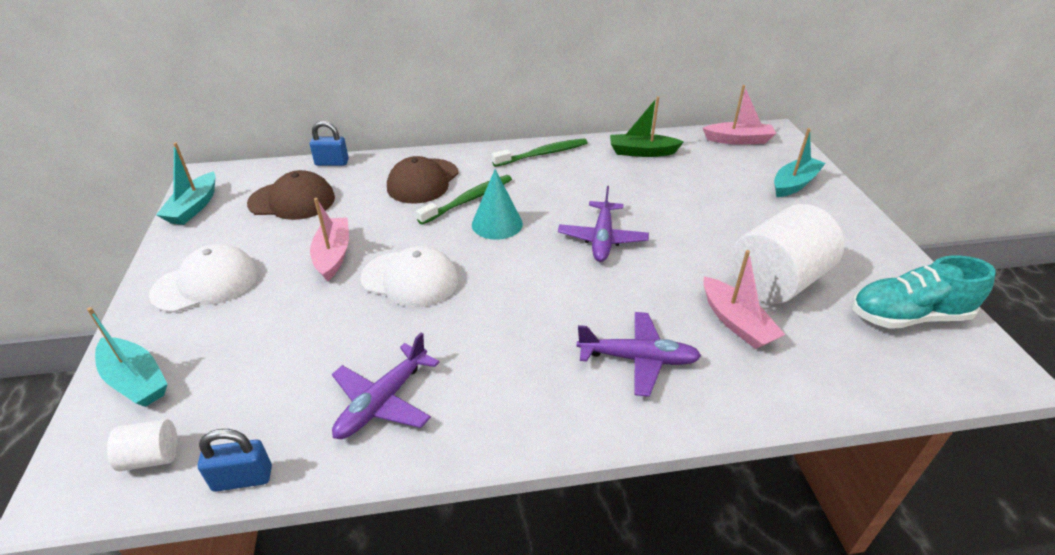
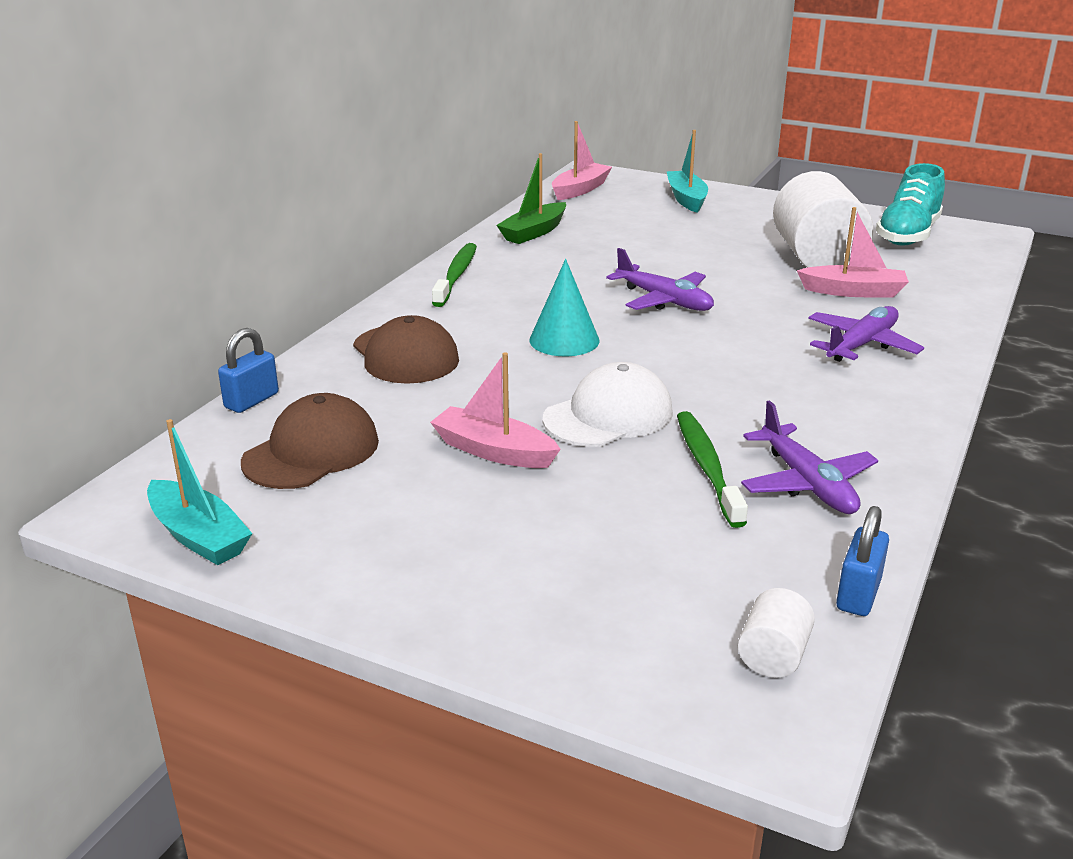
camera: 55 degrees left, 10 degrees down
(136, 380) = (605, 650): turquoise boat -> none
(206, 283) = (437, 558): white cap -> none
(468, 200) = (491, 341): green toothbrush -> green toothbrush (707, 467)

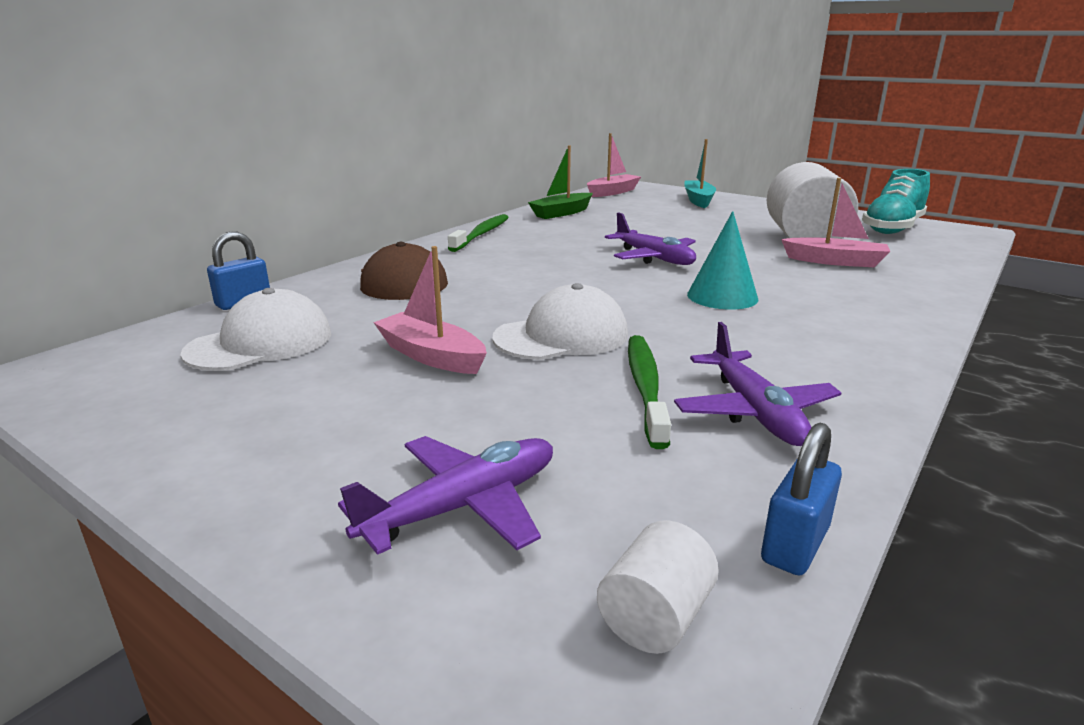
camera: 10 degrees right, 5 degrees down
(199, 536) = (89, 404): turquoise boat -> none
(311, 451) = (260, 343): brown cap -> white cap
(564, 340) = (549, 279): turquoise cone -> turquoise cone (722, 296)
(861, 345) = (837, 299): purple plane -> purple plane (463, 506)

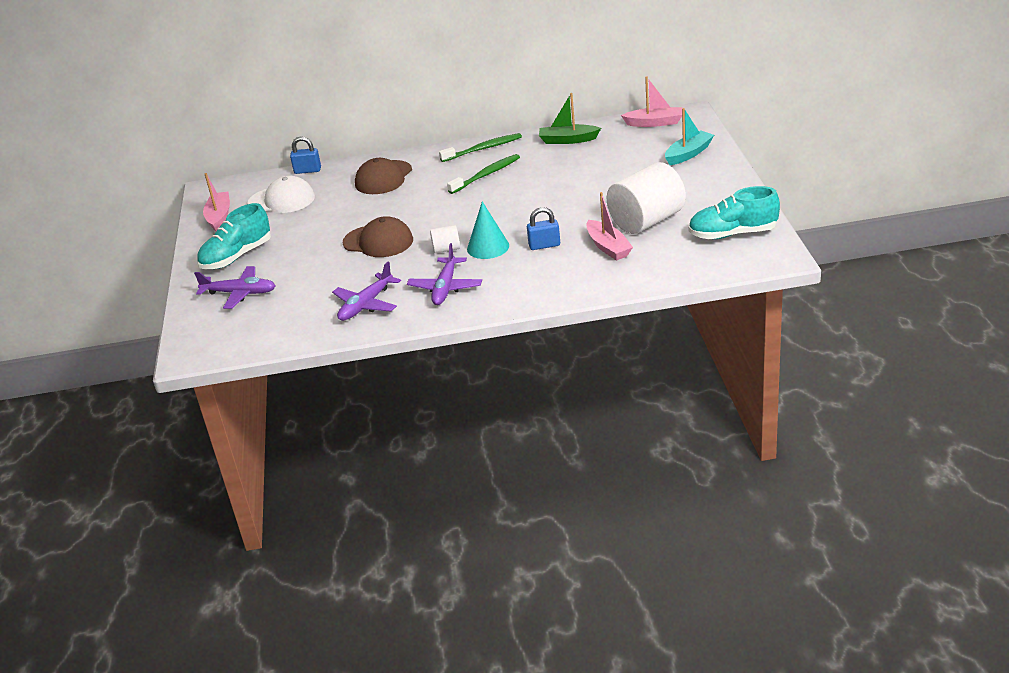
camera: 50 degrees right, 10 degrees up
(318, 446) = (237, 257): none -> turquoise shoe
(431, 356) = (320, 232): pink boat -> pink boat (219, 217)
(561, 336) = (378, 241): white cap -> brown cap
(645, 387) = (356, 279): green toothbrush -> green toothbrush (486, 175)
(653, 258) = (523, 205): purple plane -> purple plane (445, 288)
(655, 617) = (230, 339): white cylinder -> white cylinder (446, 249)
(795, 544) = (287, 343): blue padlock -> blue padlock (544, 245)

